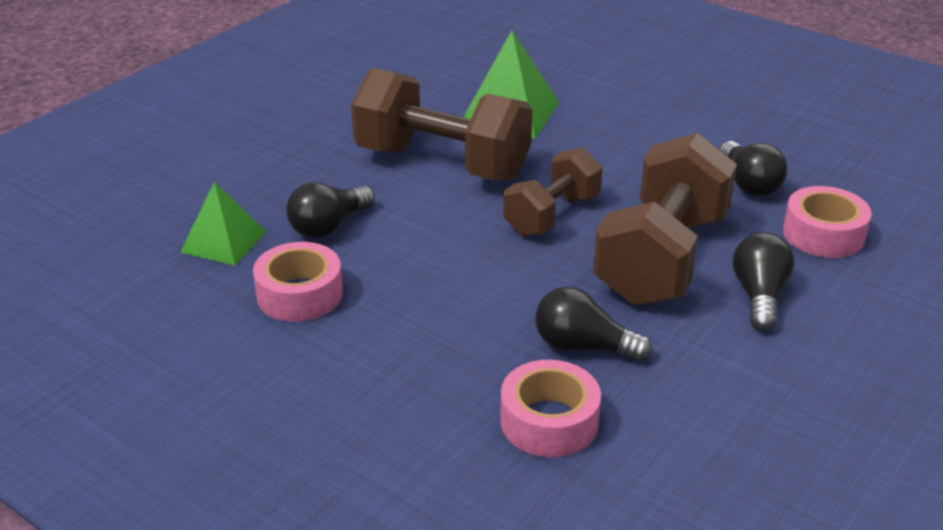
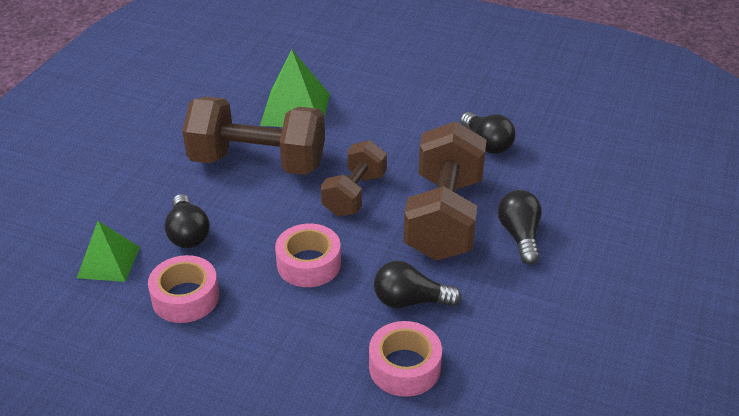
camera: 15 degrees left, 5 degrees up
(328, 226) = (188, 234): black light bulb -> black light bulb turned 45 degrees counterclockwise
(823, 234) = (549, 177): pink tape -> pink tape (309, 264)

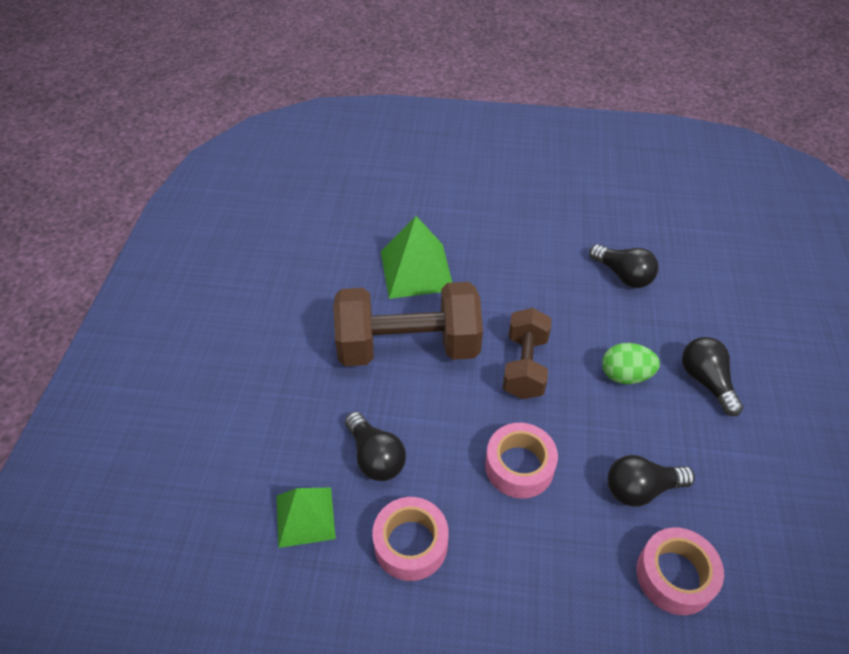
camera: 15 degrees left, 10 degrees up
(444, 217) = (625, 375): brown dumbbell -> green egg

